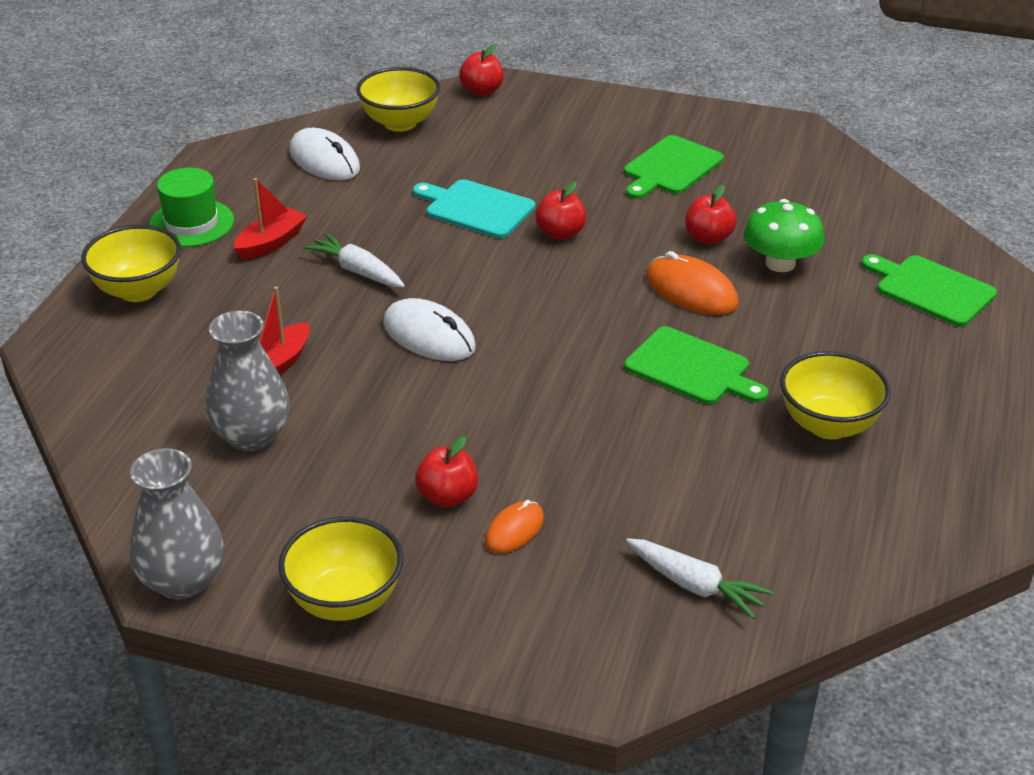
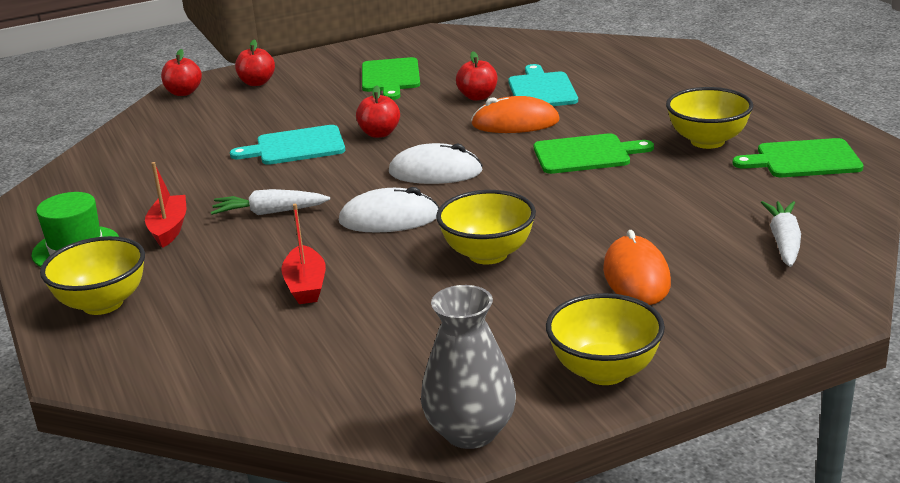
camera: 40 degrees left, 10 degrees down
(251, 436) = (363, 330): grey vase -> none
(324, 160) = (126, 171): white mouse -> white mouse (435, 172)
(400, 123) = (150, 130): yellow bowl -> yellow bowl (488, 254)
(447, 497) = (563, 285): red apple -> red apple (257, 83)
(514, 530) = (636, 276): orange mouse -> orange mouse, size x1.64
(695, 586) = (784, 242): white carrot -> white carrot turned 75 degrees counterclockwise
(780, 263) = (542, 89): green mushroom -> turquoise cutting board
(931, 289) = (643, 65): green cutting board -> green cutting board (803, 159)

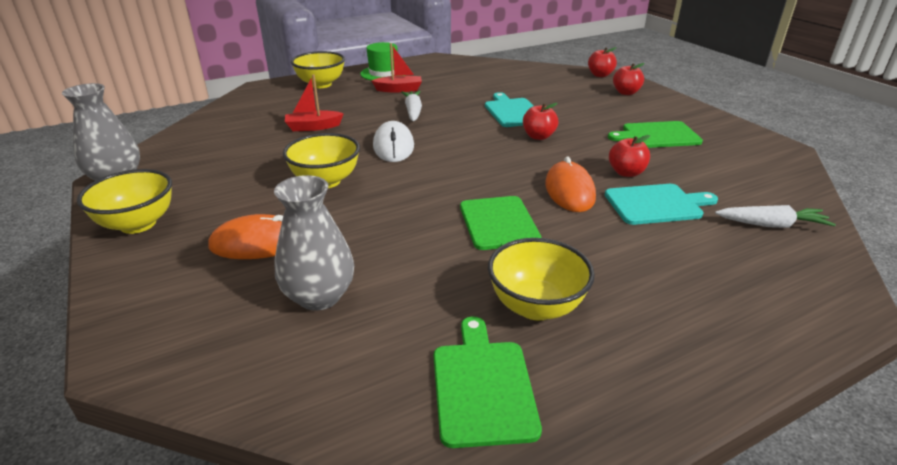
camera: 85 degrees right, 5 degrees up
(435, 172) = (467, 159): white mouse -> none
(720, 230) = (319, 296): none -> grey vase
(784, 242) = (277, 338): white carrot -> white carrot (771, 225)

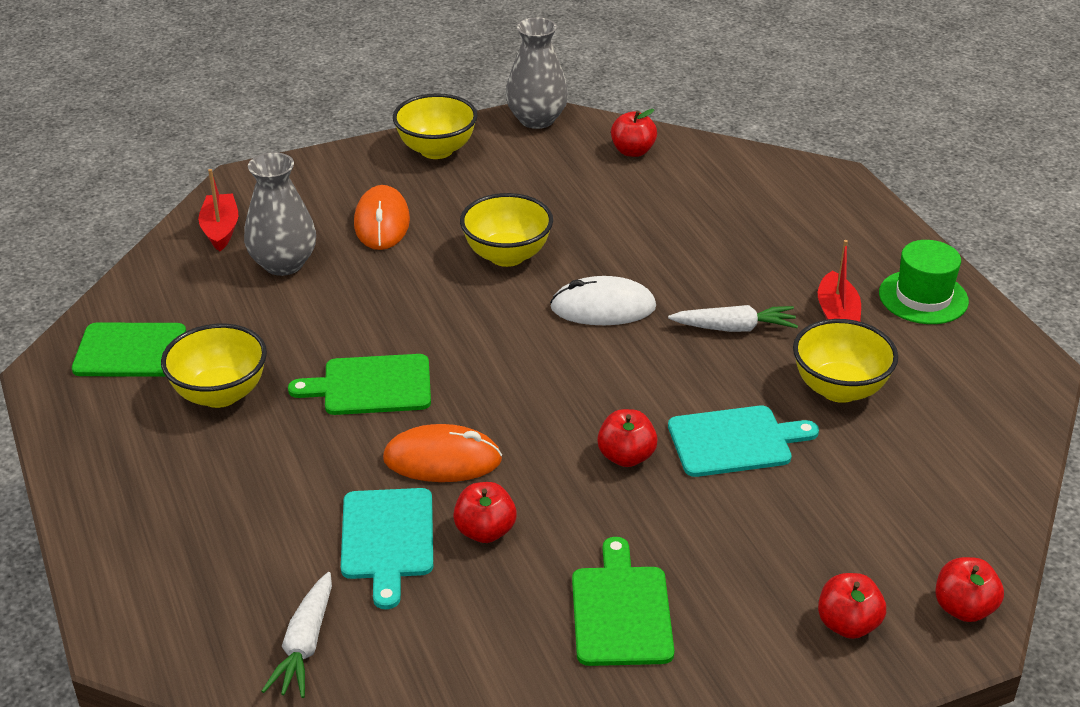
camera: 95 degrees right, 5 degrees up
(195, 141) = (632, 151): none -> red apple
(313, 127) = (673, 236): red boat -> red boat (220, 230)
(321, 84) = (854, 232): yellow bowl -> yellow bowl (839, 389)

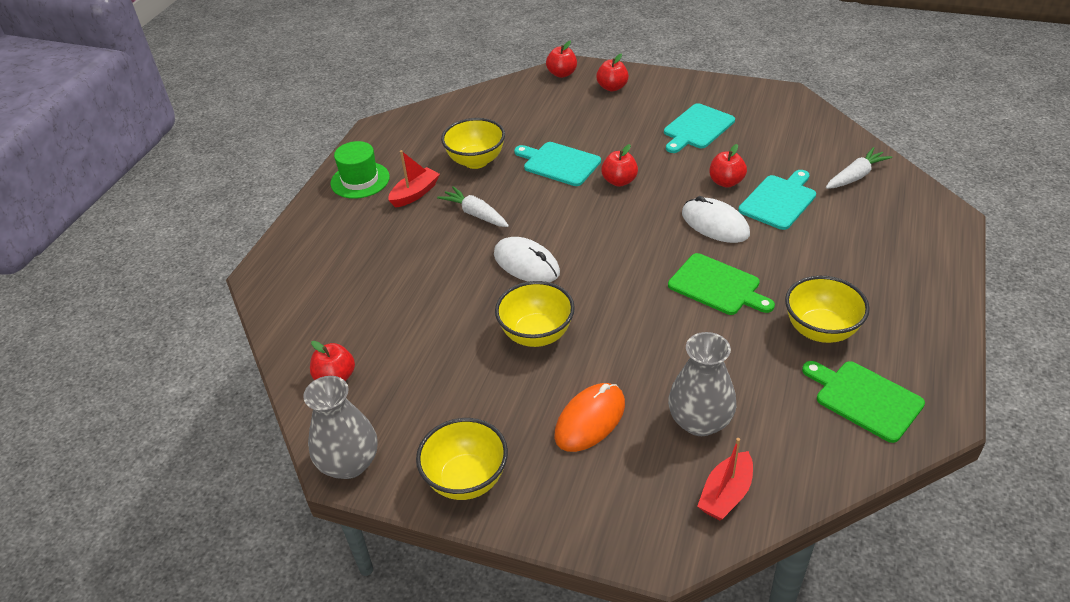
camera: 135 degrees left, 5 degrees up
(442, 459) = (715, 224): orange mouse -> white mouse
(621, 610) = (697, 128): green cutting board -> turquoise cutting board

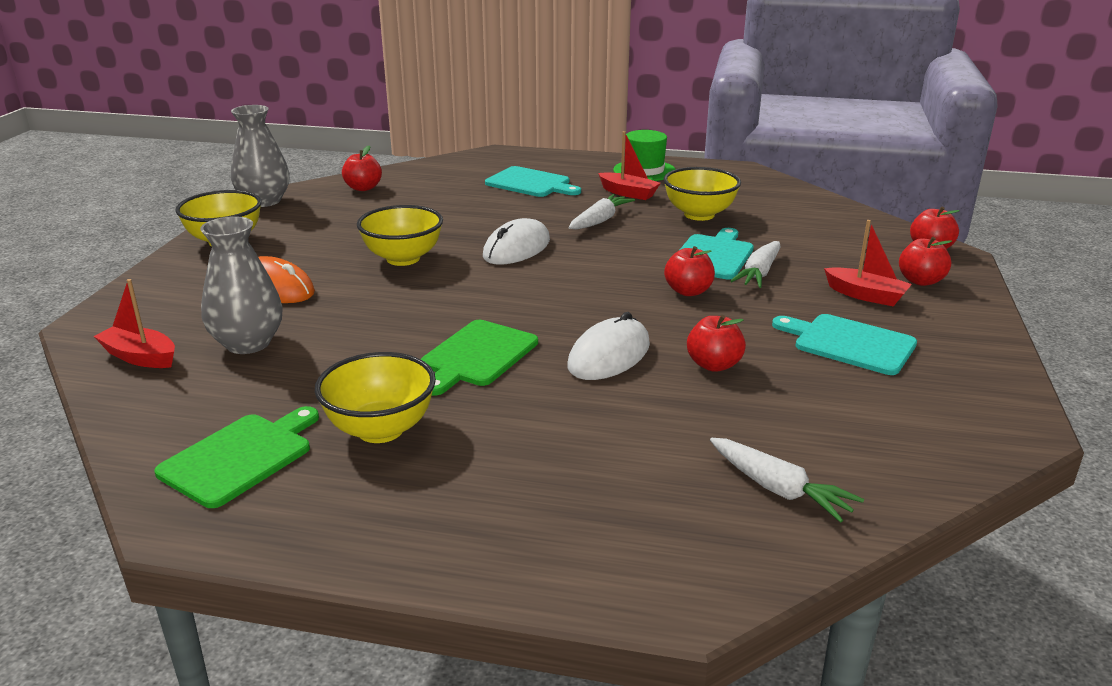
camera: 80 degrees right, 15 degrees down
(593, 147) = (759, 273): none -> white carrot
(632, 111) = (865, 295): none -> red boat
(779, 201) = (679, 408): turquoise cutting board -> turquoise cutting board (531, 183)

